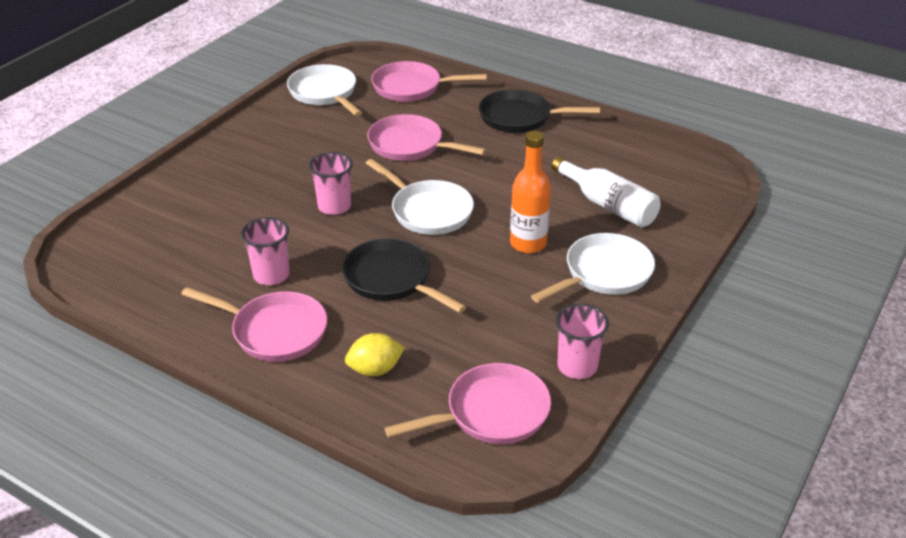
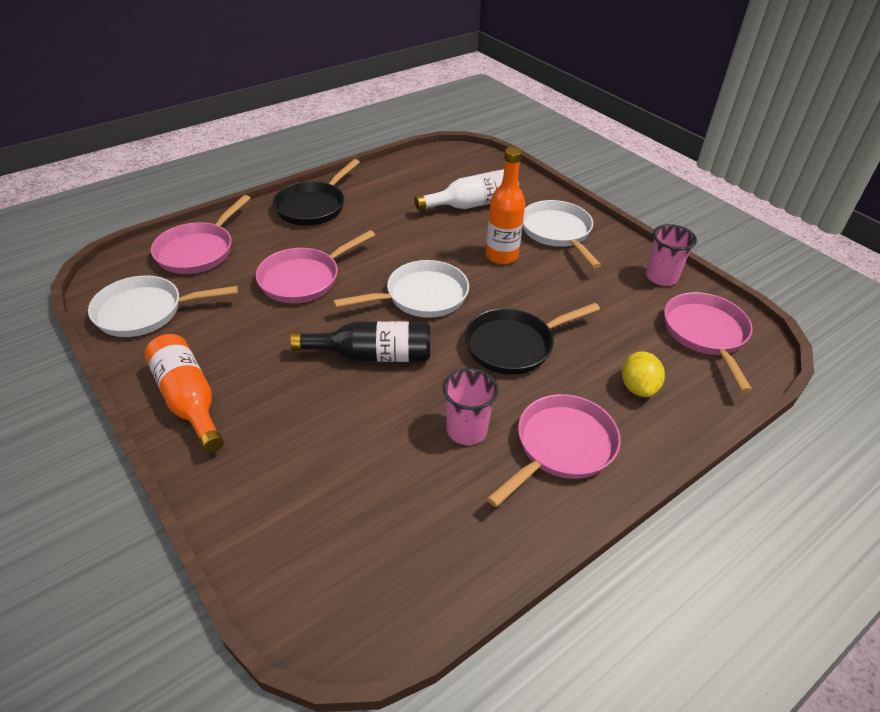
camera: 70 degrees left, 5 degrees up
(245, 142) = (188, 400): none -> orange bottle
(334, 206) = (373, 355): pink cup -> black bottle

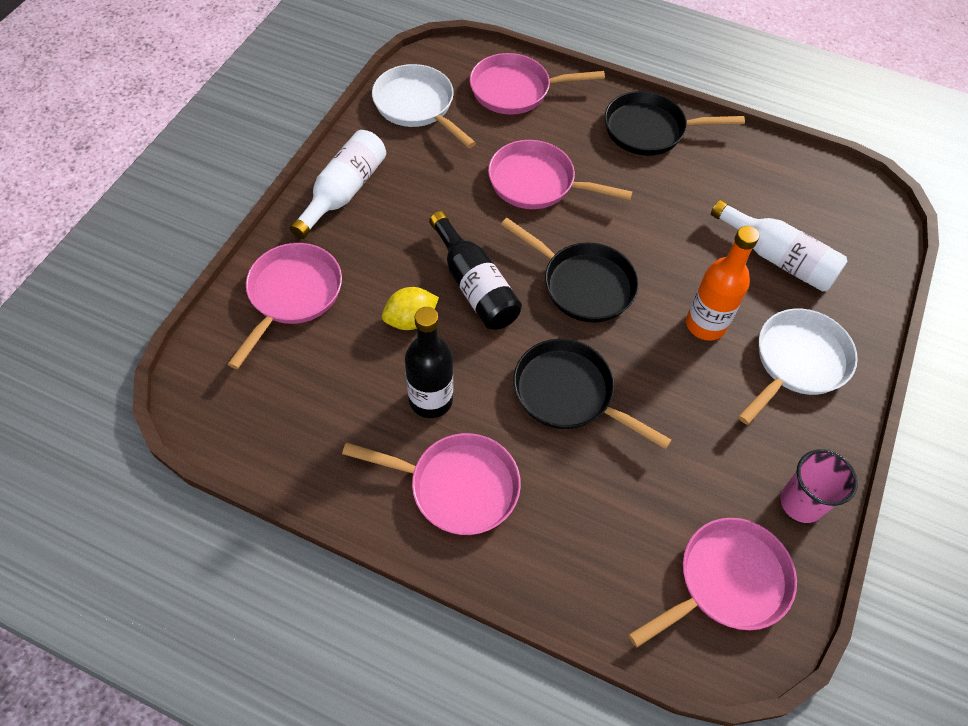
camera: 60 degrees right, 15 degrees up
(188, 400) = (344, 192): orange bottle -> white bottle
(274, 488) = (292, 295): none -> pink pan
(421, 296) = (583, 284): white pan -> black pan
(466, 430) = (431, 400): pink cup -> black bottle
(638, 387) = (585, 532): yellow lemon -> yellow lemon (410, 320)

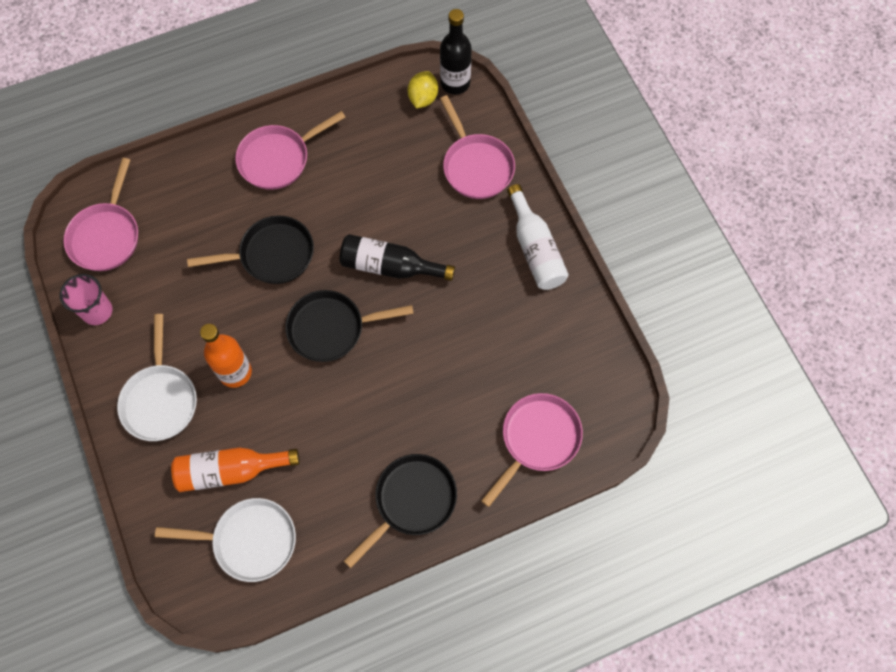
camera: 135 degrees right, 10 degrees up
(410, 320) = (399, 213): yellow lemon -> yellow lemon (423, 98)
(417, 106) = (579, 355): white pan -> white pan (249, 540)
(431, 400) = (338, 184): black bottle -> black bottle (455, 83)
(537, 183) = (435, 374): pink pan -> none
(778, 258) = (230, 471): white bottle -> orange bottle

